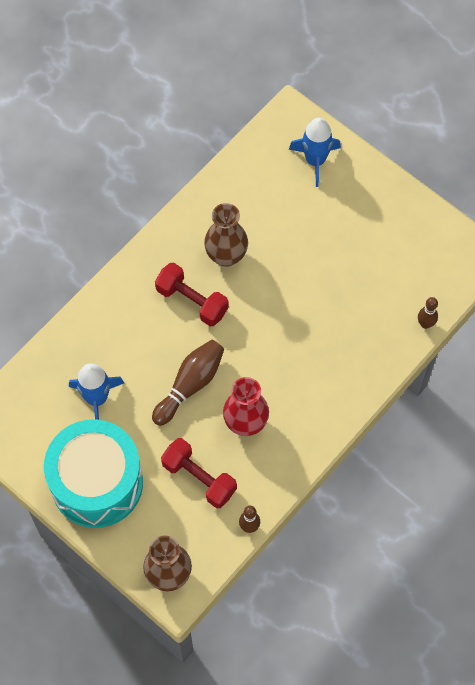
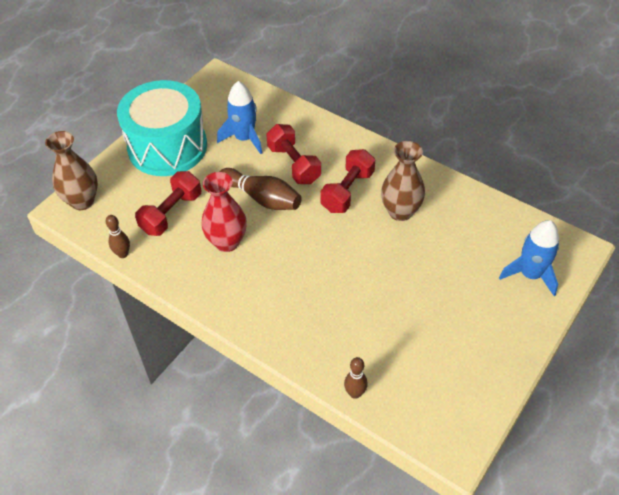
camera: 85 degrees right, 15 degrees down
(145, 350) = (294, 164): none -> red dumbbell

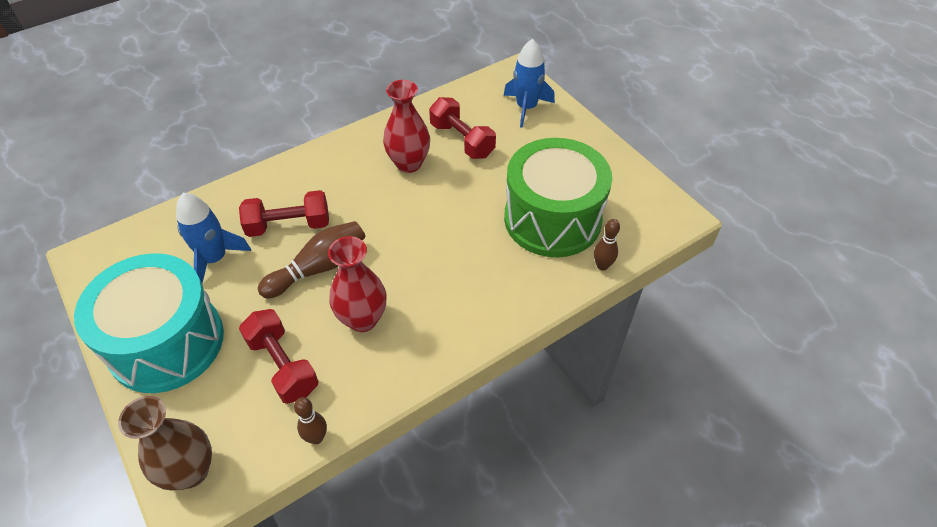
camera: 70 degrees left, 0 degrees up
(347, 191) = (357, 193): red dumbbell -> red dumbbell (462, 140)
(392, 338) = (552, 219): none -> green drum
(400, 212) = (409, 163): brown vase -> red vase

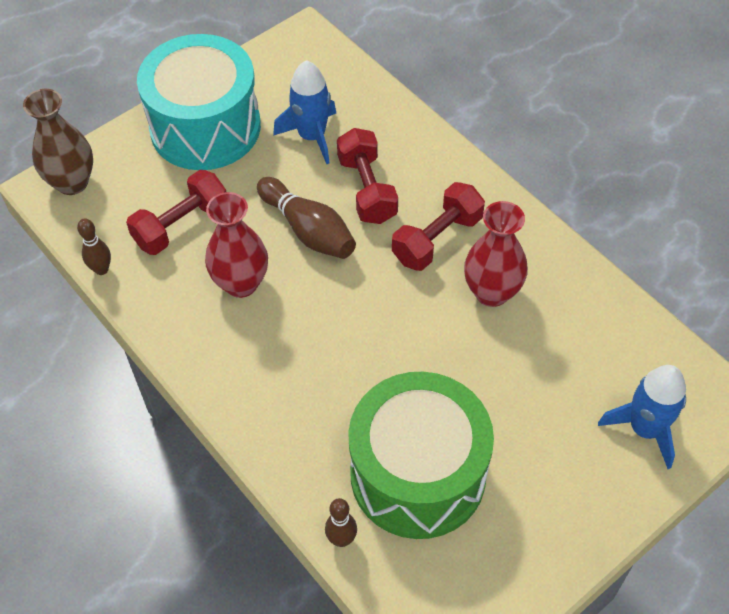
camera: 85 degrees right, 5 degrees up
(462, 140) = (551, 349): red dumbbell -> red dumbbell (437, 239)

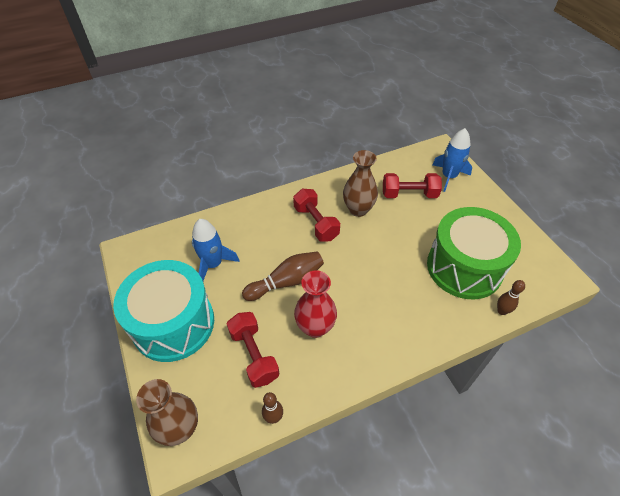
camera: 75 degrees left, 5 degrees down
(367, 189) = (267, 246): red dumbbell -> red dumbbell (409, 194)
(492, 292) = (358, 209): red vase -> brown vase

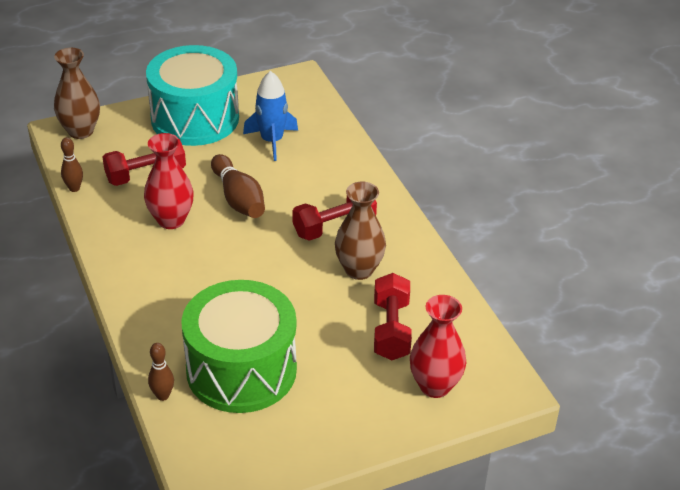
camera: 90 degrees right, 10 degrees down
(448, 176) = (435, 386): blue rocket -> red vase

